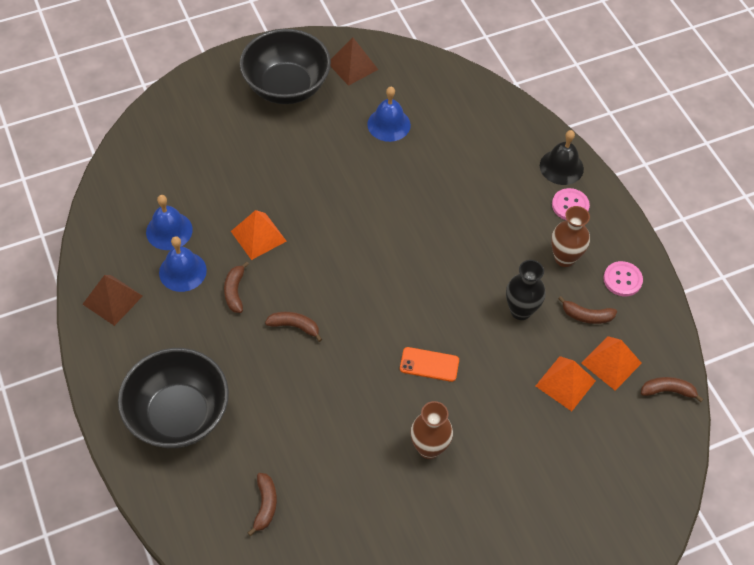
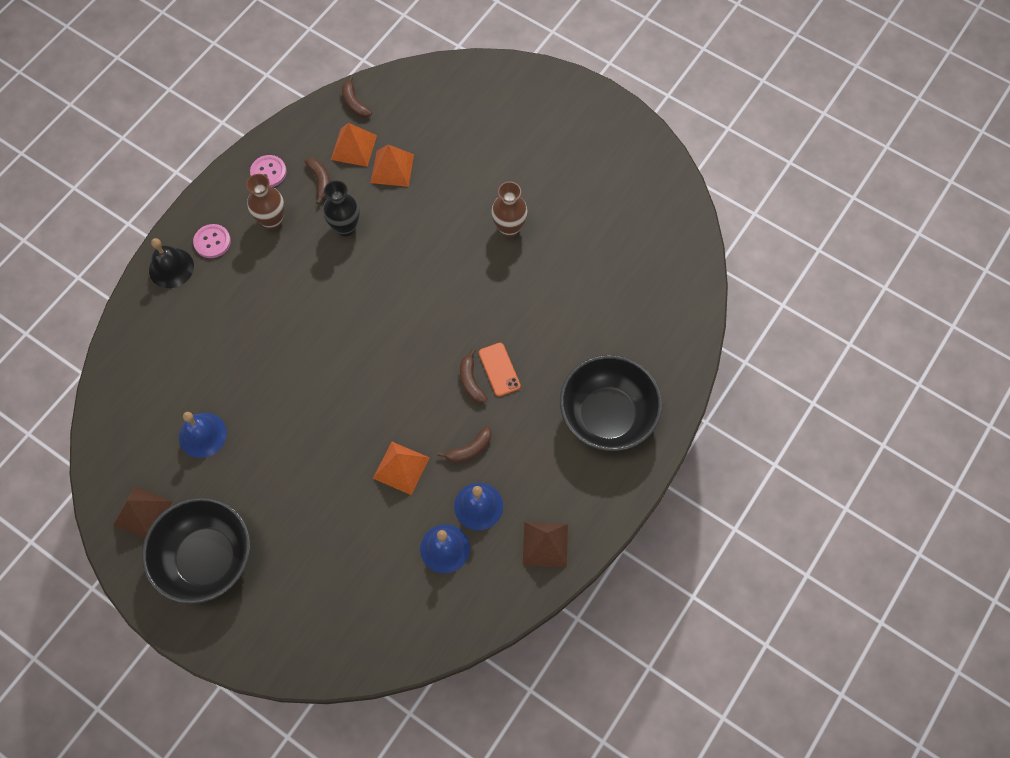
camera: 120 degrees left, 10 degrees up
(265, 505) = (630, 308): brown banana -> none
(429, 364) = (438, 265): orange phone -> orange phone (499, 369)

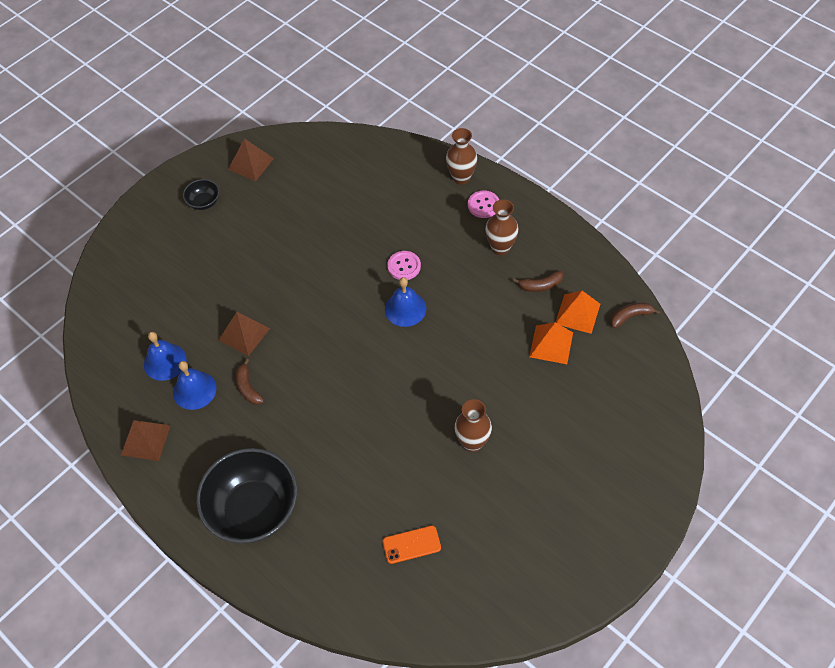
camera: 100 degrees right, 10 degrees down
(171, 268) = (461, 178): black bell -> brown vase
(202, 435) = (305, 199): blue bell -> blue bell (405, 309)
(207, 558) = (204, 202): black bowl -> black bowl, size x0.45
(268, 172) = (553, 246): pink button -> pink button (404, 266)
(345, 227) = (488, 303): black vase -> none
(401, 468) = (244, 334): orange pyramid -> brown pyramid
(471, 381) = (313, 394): brown banana -> none
(499, 369) = (320, 419): orange phone -> orange phone (411, 544)

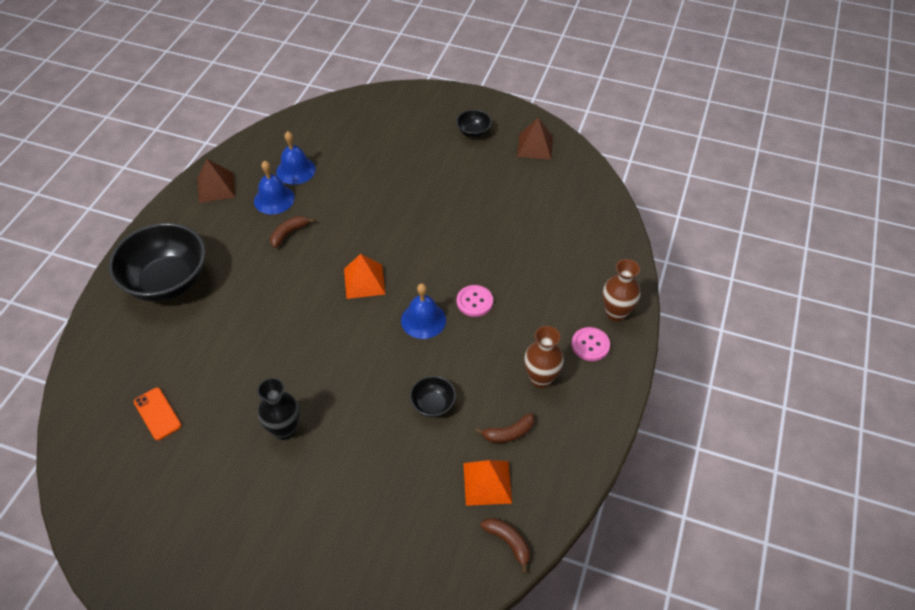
camera: 65 degrees right, 5 degrees down
(244, 334) = (344, 210): brown pyramid -> none
(472, 443) = (285, 430): brown vase -> black vase
(493, 327) = (433, 404): none -> black bowl
(540, 285) = (508, 433): brown banana -> brown banana turned 75 degrees counterclockwise
(551, 344) = (434, 467): orange pyramid -> orange pyramid (364, 281)

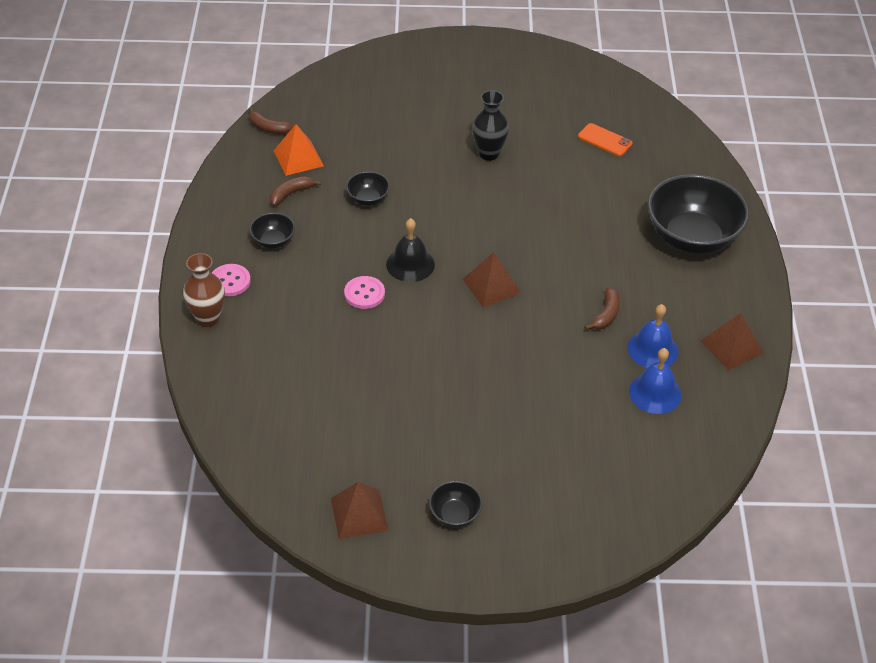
camera: 160 degrees right, 5 degrees down
(364, 281) = (491, 286): orange pyramid -> brown pyramid
(423, 320) = (410, 264): blue bell -> black bell
(541, 379) = (273, 241): brown vase -> black bowl

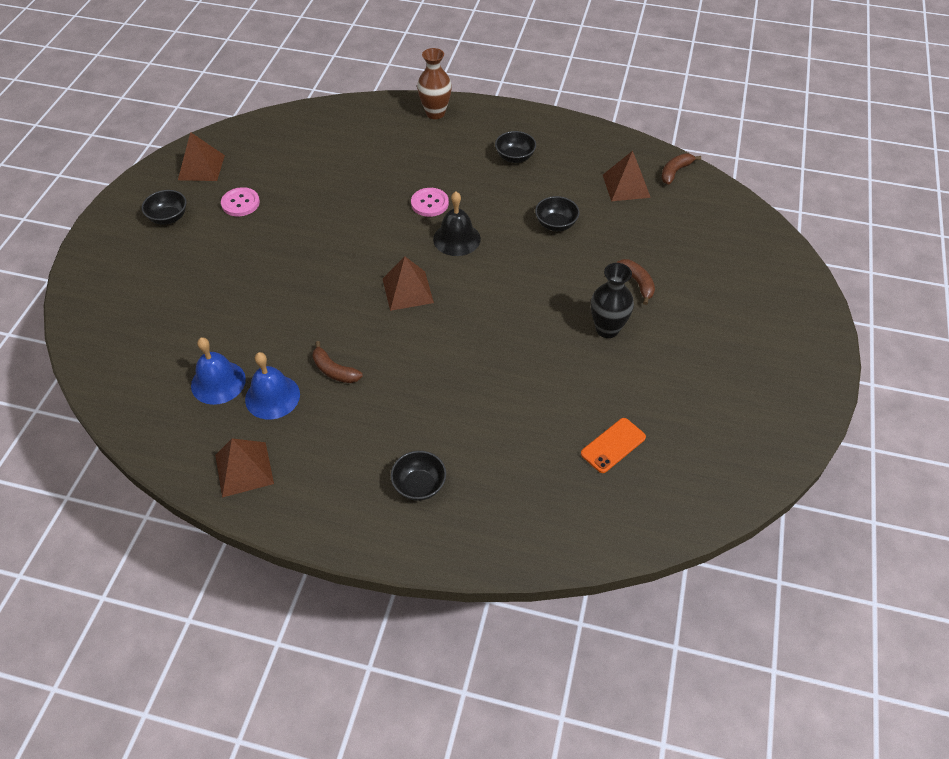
camera: 105 degrees right, 5 degrees up
(230, 281) = (473, 128): pink button -> pink button (240, 203)
(291, 194) = (575, 175): brown banana -> brown banana (637, 283)
(298, 158) = (626, 186): orange pyramid -> brown pyramid
(692, 238) = (419, 485): black bowl -> black bowl, size x0.45

